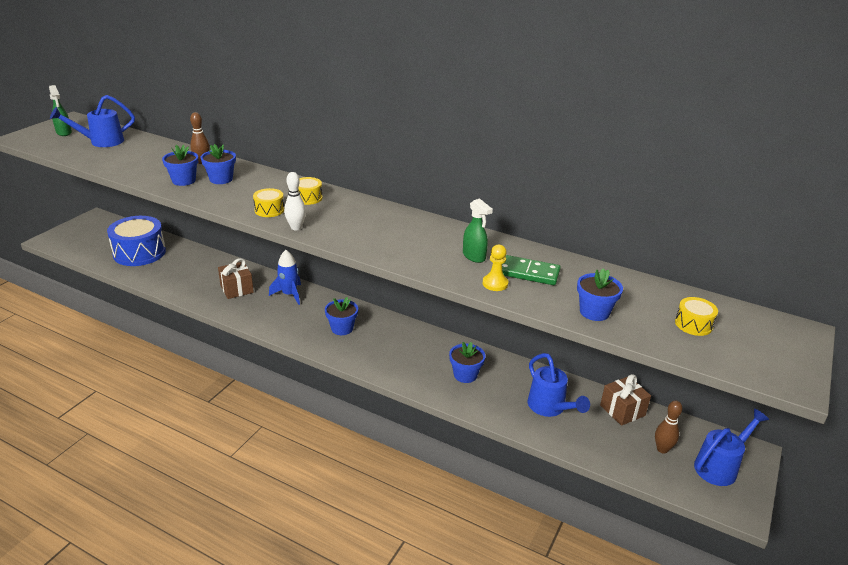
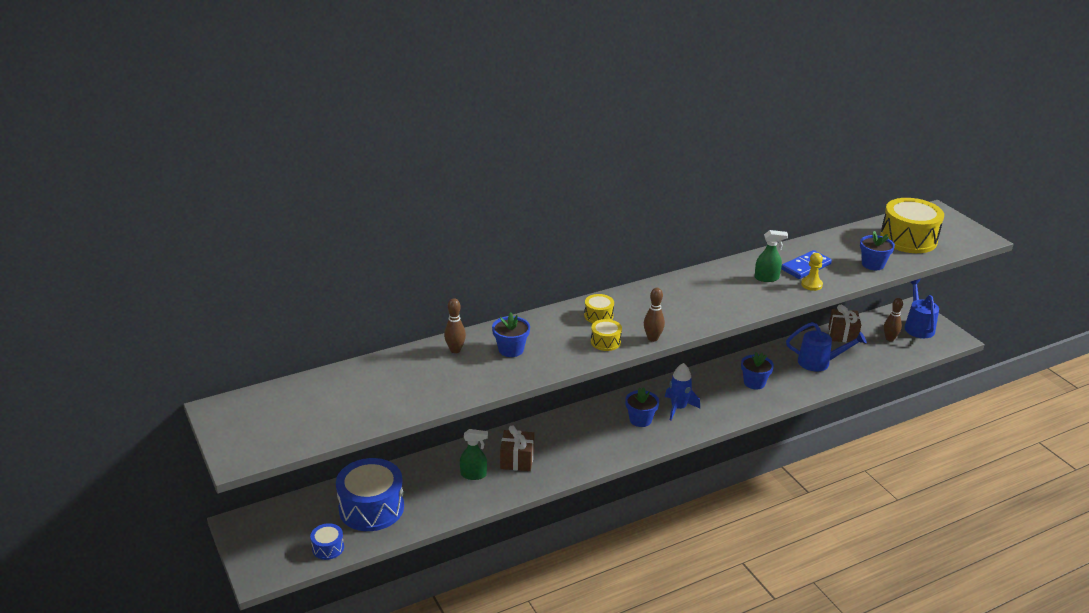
camera: 55 degrees left, 0 degrees up
(64, 132) = (260, 422): green spray bottle -> green spray bottle (474, 474)
(88, 252) = (328, 548): none -> blue drum
(101, 142) = (323, 401): blue watering can -> none
(184, 180) = (493, 371): blue flower pot -> none
(289, 294) = (557, 431): blue rocket -> blue rocket (678, 408)
(296, 227) = (652, 338): white bowling pin -> brown bowling pin
(527, 273) = (806, 267): green domino -> blue domino
(693, 324) = (908, 239): yellow drum -> yellow drum, size x2.14

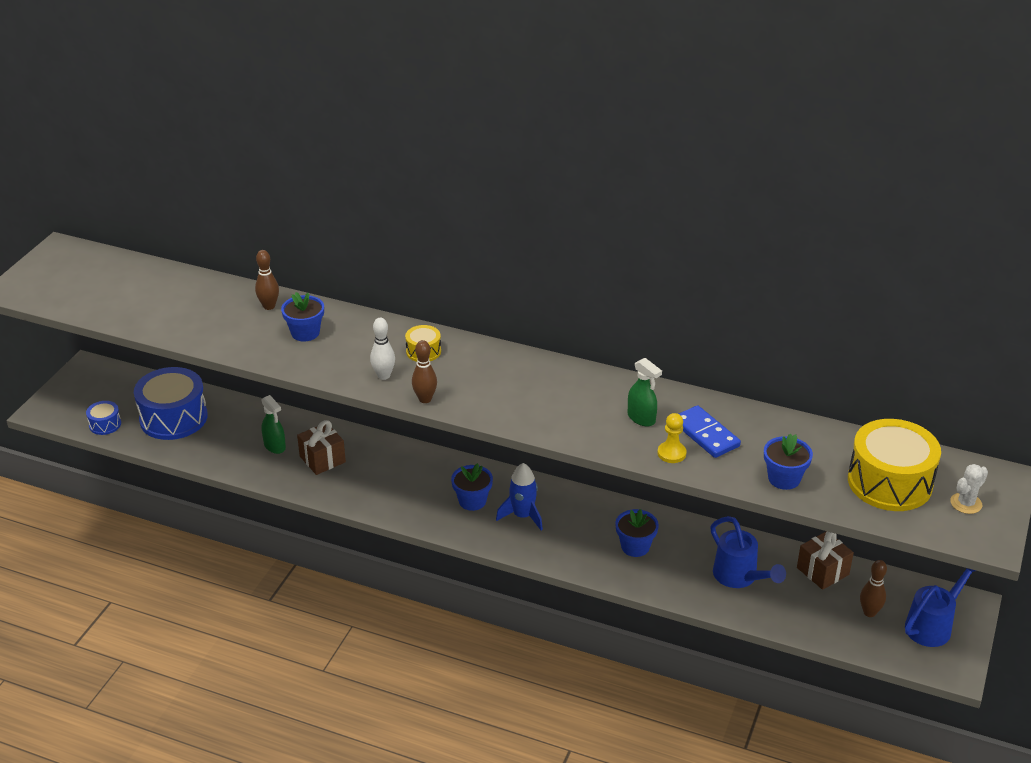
camera: 50 degrees right, 5 degrees up
(605, 342) = (383, 376): yellow drum -> white bowling pin
(806, 267) = (705, 434): blue domino -> blue domino turned 45 degrees clockwise
(947, 229) = (966, 503): none -> white cactus

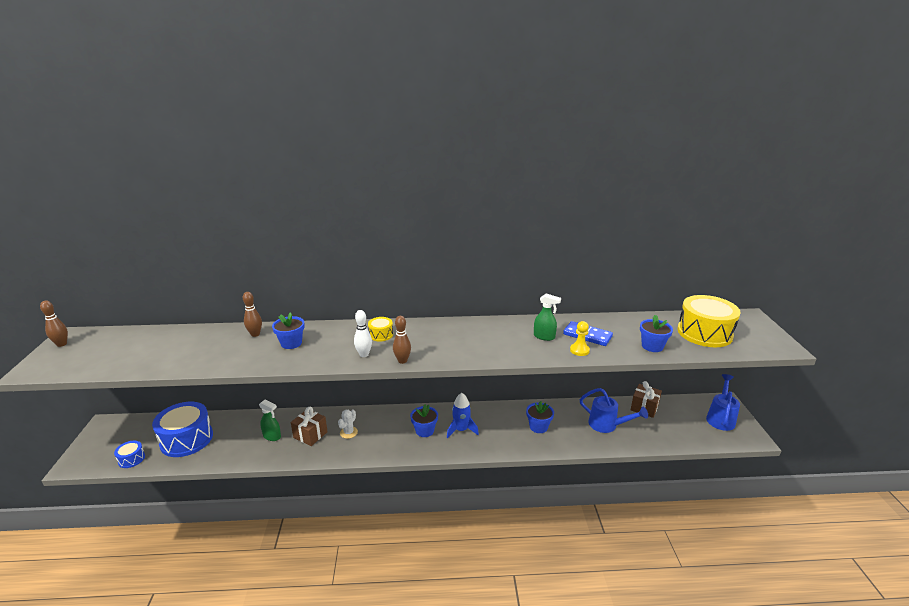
camera: 25 degrees left, 10 degrees down
(869, 612) = (686, 422): brown bowling pin -> brown bowling pin (62, 344)
(966, 503) = (750, 333): white cactus -> white cactus (348, 432)

